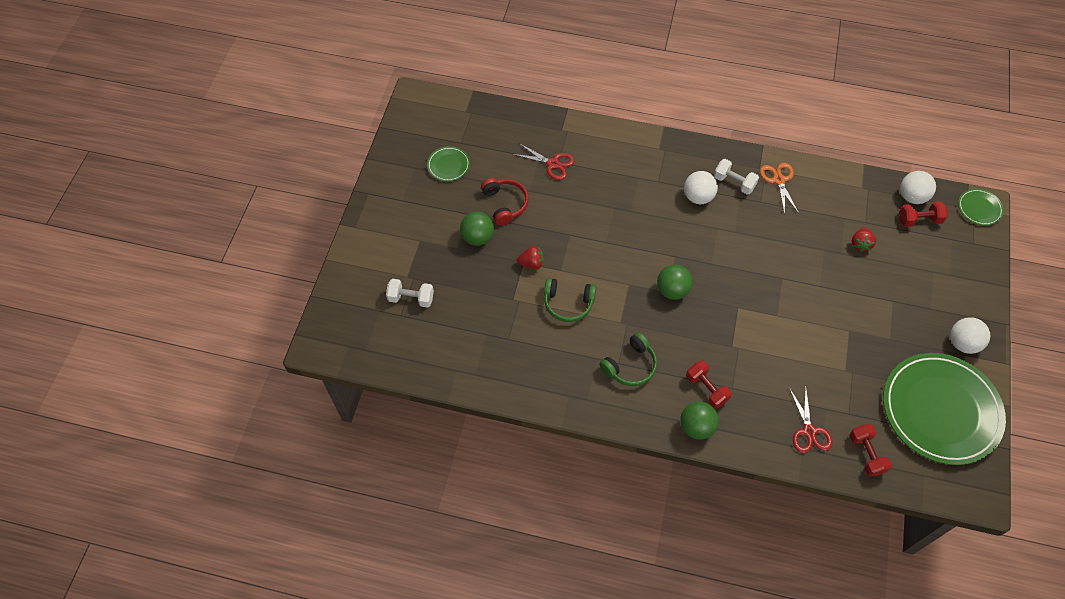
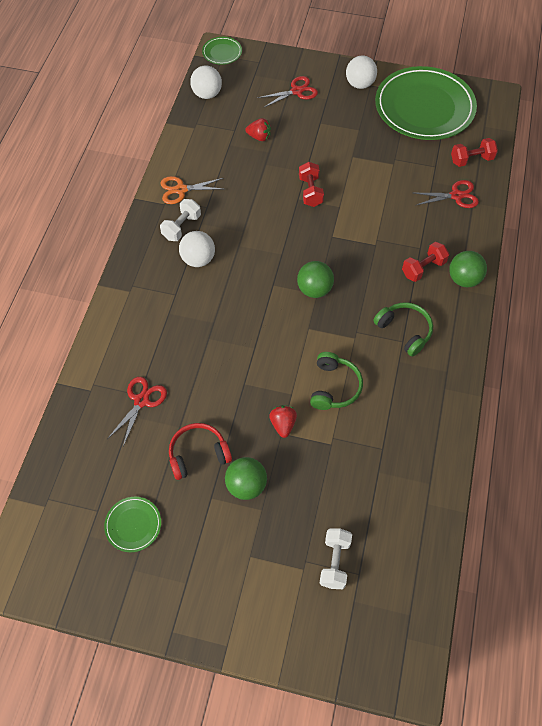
camera: 90 degrees left, 0 degrees up
(919, 220) = (233, 93): red dumbbell -> red dumbbell (310, 191)
(936, 279) = (297, 91): none -> red scissors

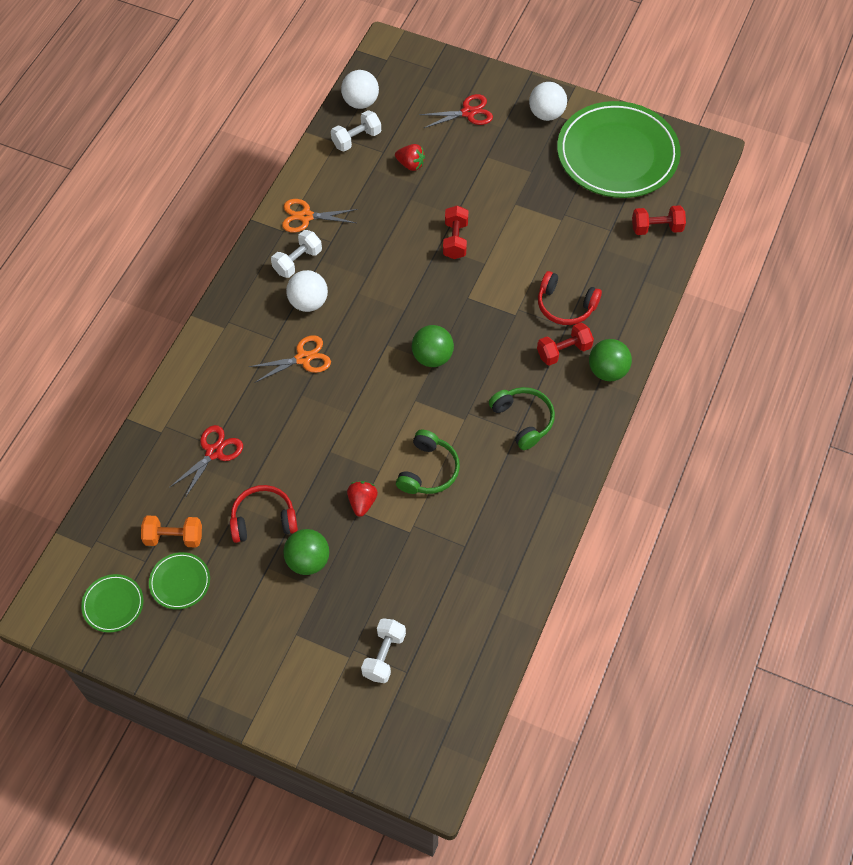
camera: 10 degrees right, 0 degrees up
(120, 484) = (174, 537): none -> orange dumbbell
(204, 307) = (303, 358): none -> orange scissors
(210, 123) = (356, 139): none -> white dumbbell
(222, 52) = (390, 50): green plate -> green plate (113, 604)
(414, 231) = (565, 305): none -> red headphones
(456, 196) = (626, 270): red scissors -> none

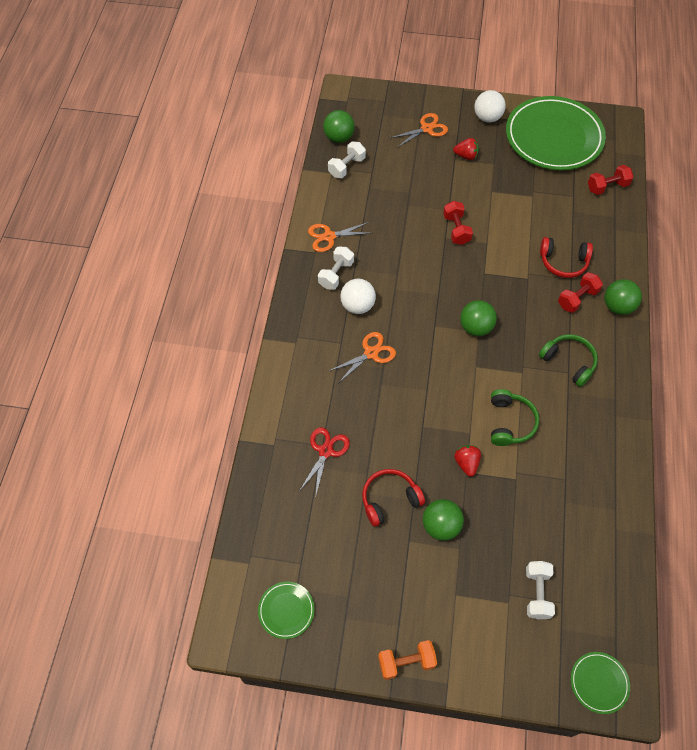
camera: 15 degrees left, 0 degrees up
(174, 537) = (318, 535): orange dumbbell -> orange dumbbell (406, 662)
(180, 582) = (338, 574): green plate -> green plate (599, 683)
(360, 102) = (339, 137): white ball -> green ball
(410, 164) = (397, 178): red strawberry -> red strawberry (466, 156)
(468, 113) = (427, 129): red scissors -> orange scissors

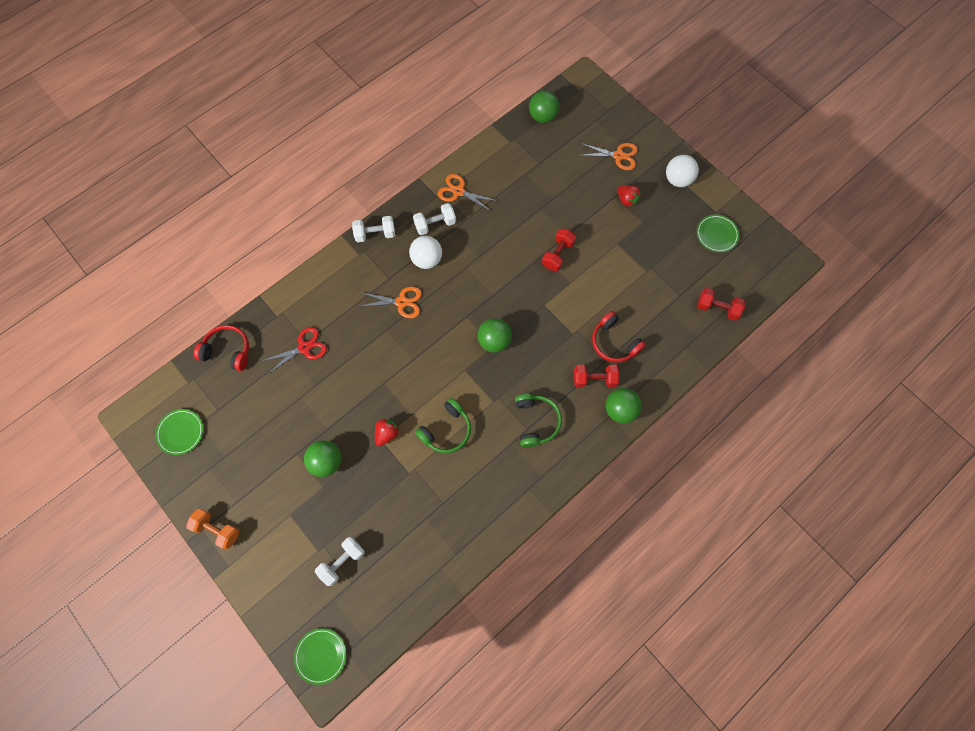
camera: 40 degrees right, 10 degrees up
(346, 167) = (525, 145): white dumbbell -> white dumbbell (375, 234)
(389, 499) = (312, 415): red headphones -> red headphones (228, 351)
(554, 137) = (716, 234): green plate -> green plate, size x0.42

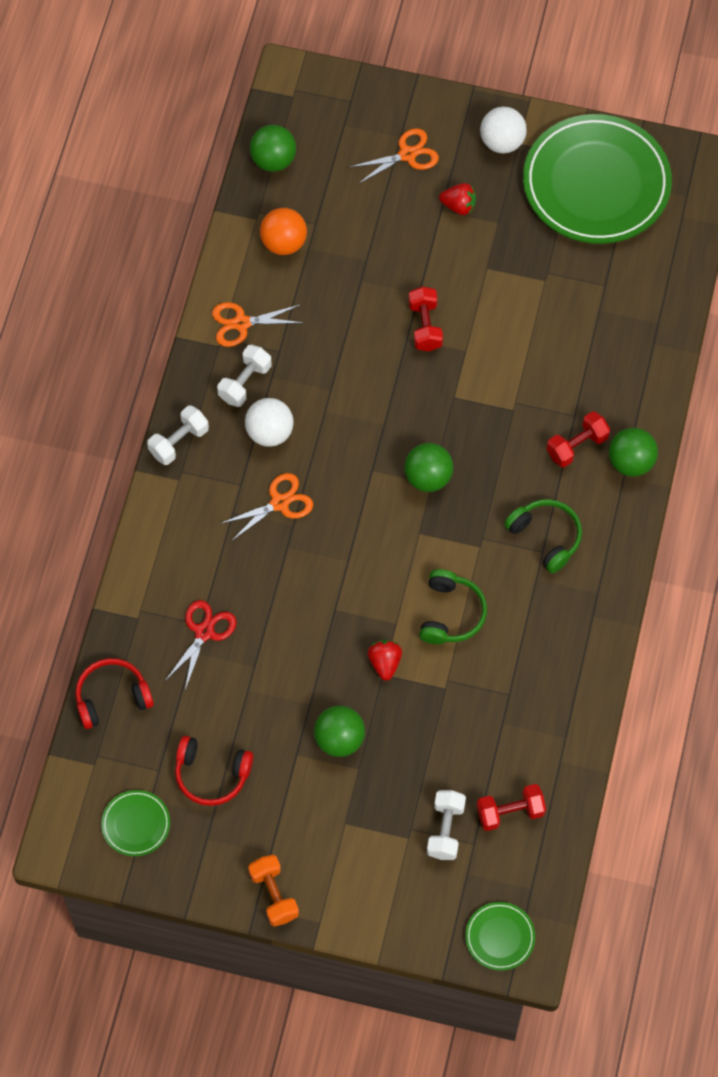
camera: 35 degrees left, 5 degrees down
(217, 530) = (274, 895): orange dumbbell -> orange dumbbell turned 75 degrees clockwise
(514, 163) = (284, 243): none -> orange ball
(614, 342) = (569, 389): red headphones -> red headphones (211, 774)
(716, 234) = (596, 183): green plate -> green plate, size x2.39
(717, 308) = (658, 274): red dumbbell -> red dumbbell (510, 812)

